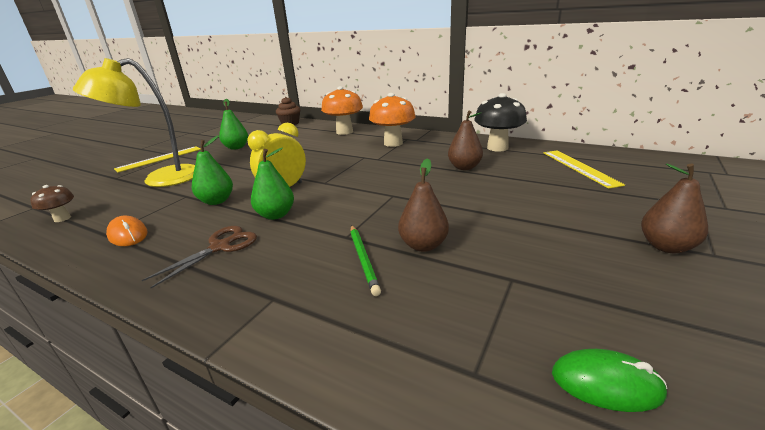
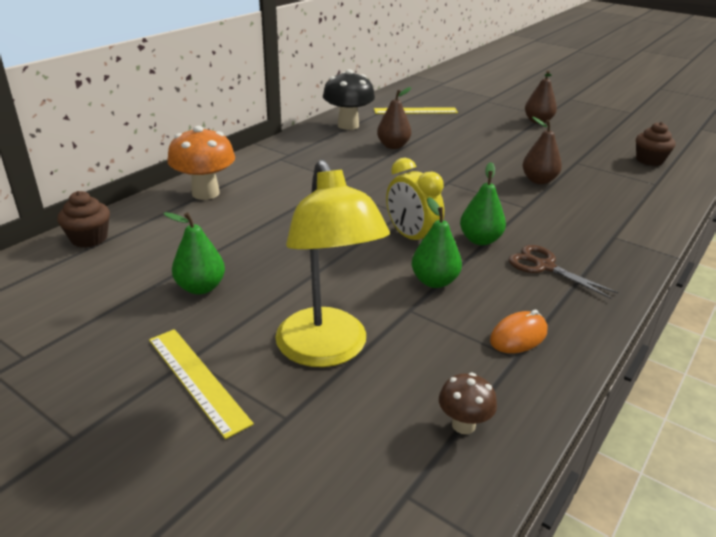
camera: 85 degrees left, 5 degrees up
(363, 259) = (559, 202): green pencil -> none
(393, 143) = (291, 167): orange mushroom -> none
(606, 383) = (649, 160): green mouse -> brown cupcake

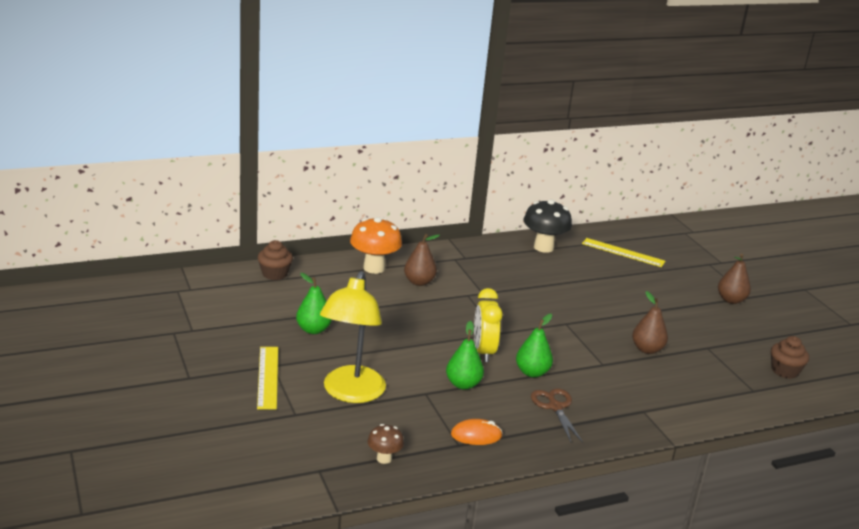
camera: 30 degrees right, 5 degrees down
(393, 146) = (559, 278): brown pear -> brown pear (419, 282)

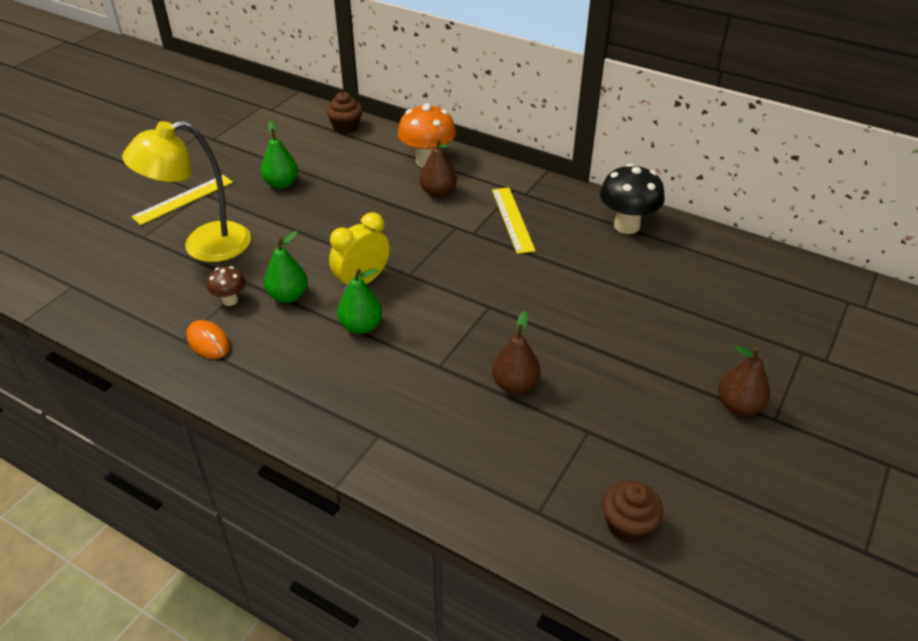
camera: 55 degrees right, 15 degrees up
(384, 458) = (119, 309): brown mushroom -> brown mushroom (230, 300)
(555, 407) = (313, 368): brown scissors -> none
(623, 252) = (710, 278): yellow ruler -> yellow ruler (512, 219)

